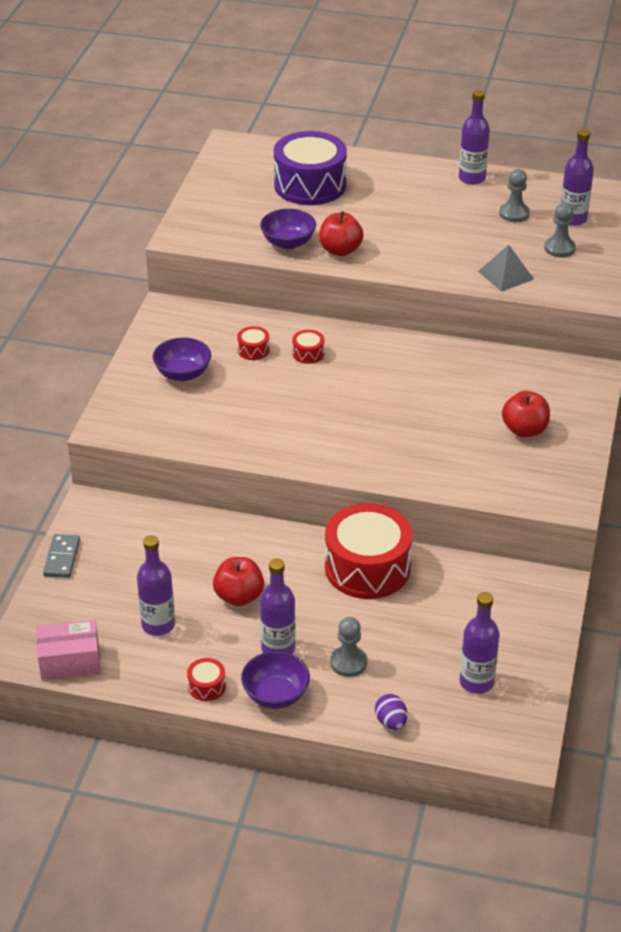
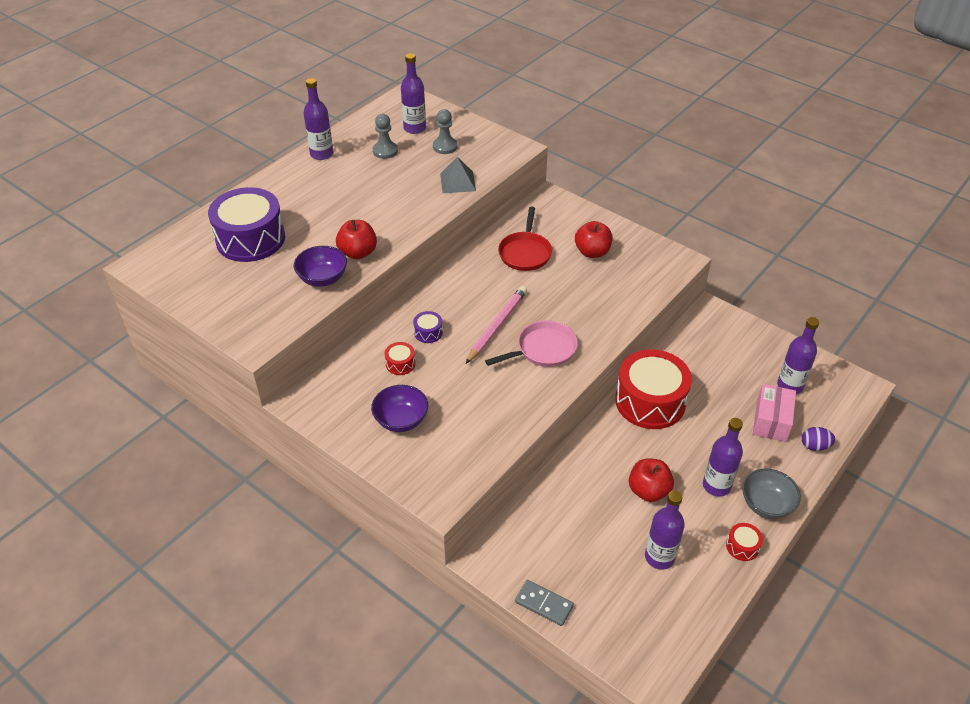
camera: 65 degrees left, 5 degrees up
(70, 661) = (679, 638): pink box -> pink box (771, 421)
(275, 695) = (766, 504): purple bowl -> grey bowl
(308, 353) = (428, 332): red drum -> purple drum
(340, 435) = (543, 349): none -> pink pan
(348, 662) = (746, 448): grey pawn -> none
(351, 395) = (497, 326): none -> pink pencil
(482, 381) = (525, 252): none -> red pan

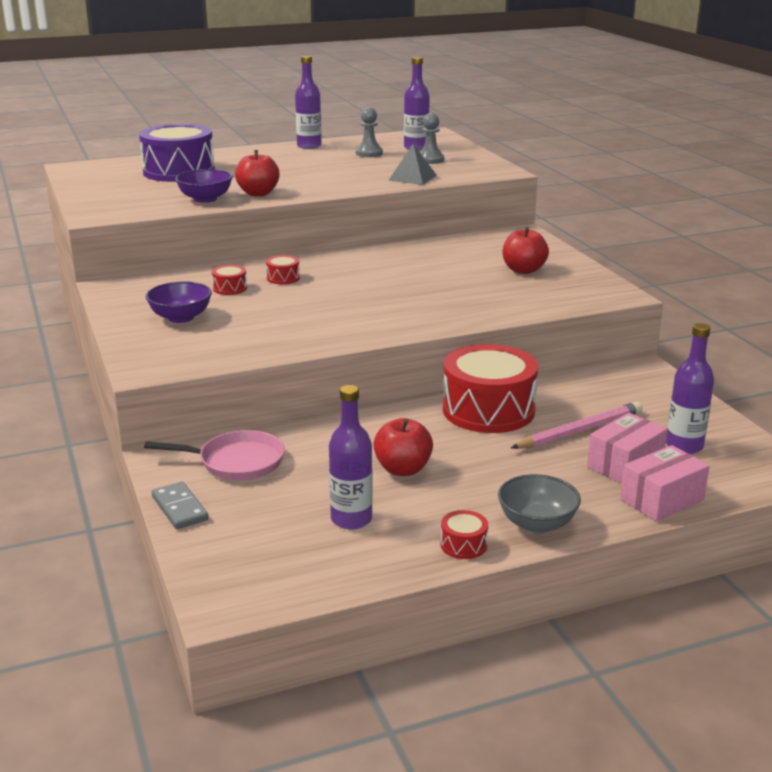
camera: 30 degrees right, 20 degrees down
(428, 332) = (283, 278): purple drum -> red drum
(497, 326) = (356, 289): pink pencil -> pink pencil (580, 431)
(525, 252) = (450, 256): red pan -> none
(543, 349) = (382, 312): pink pan -> pink pan (236, 462)
(716, 486) = (490, 490): purple bottle -> none
(814, 446) = (661, 499): purple egg -> pink box

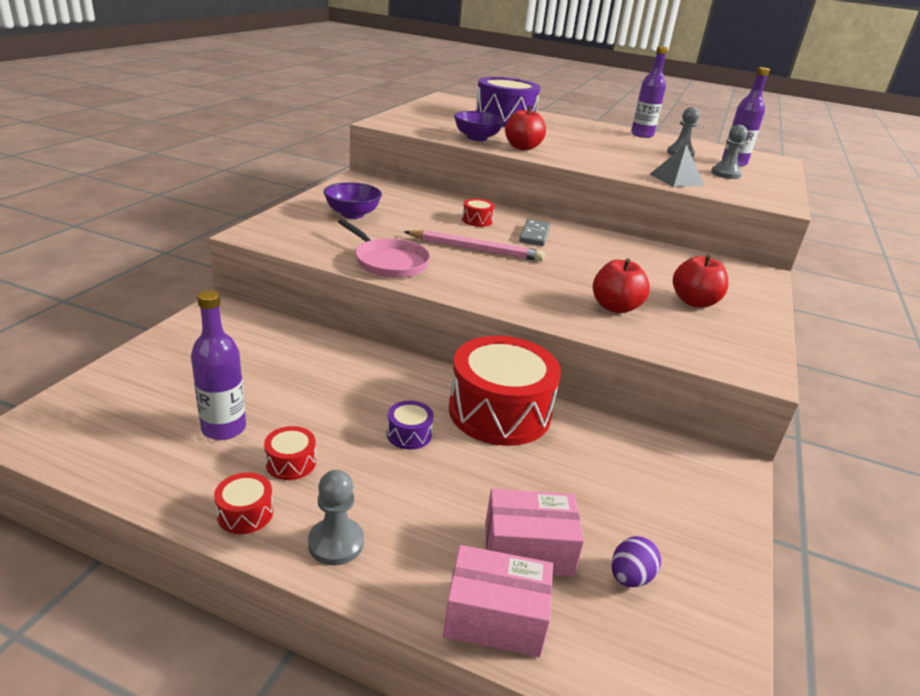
camera: 40 degrees right, 5 degrees up
(180, 508) = (158, 346): grey domino -> grey domino (534, 235)
(230, 288) = (426, 211): red drum -> red drum (291, 463)
(236, 462) = (252, 336): pink pan -> pink pan (388, 262)
(403, 469) = (337, 415): red apple -> red apple (615, 307)
(465, 452) = (409, 434): none -> purple drum
(537, 523) = (336, 543): grey bowl -> grey pawn
(580, 431) = (546, 484): pink pencil -> pink pencil (476, 249)
(684, 446) = (630, 577): purple bottle -> purple egg

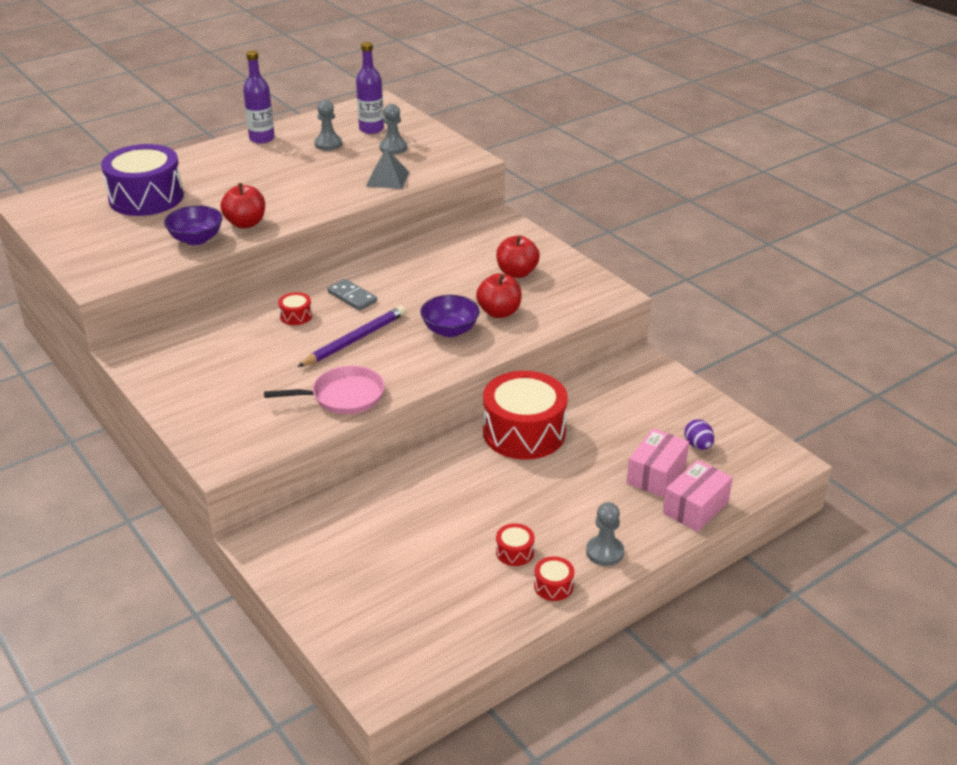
camera: 55 degrees left, 5 degrees up
(224, 428) = (451, 577): purple bottle -> none
(352, 214) = (221, 386): purple bowl -> purple bowl (450, 330)
(409, 434) = (520, 485): purple drum -> none
(476, 249) = (355, 340): pink pencil -> purple pencil

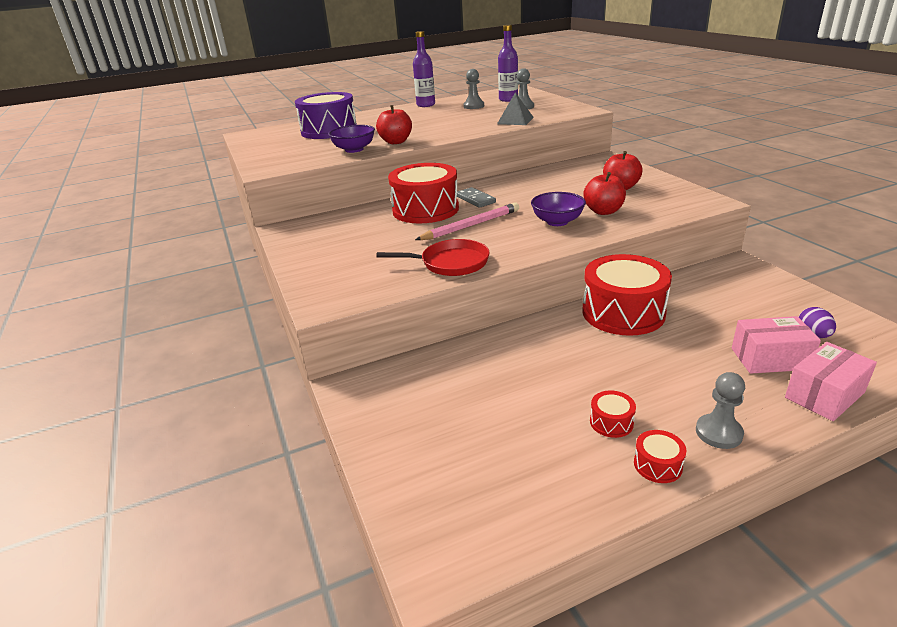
camera: 15 degrees right, 5 degrees down
(296, 316) = (425, 210): red drum -> red drum, size x2.44
(343, 396) = (450, 263): pink pan -> red pan
(355, 340) = (471, 225): purple pencil -> pink pencil
(656, 474) = (770, 358): pink box -> pink box turned 45 degrees clockwise

